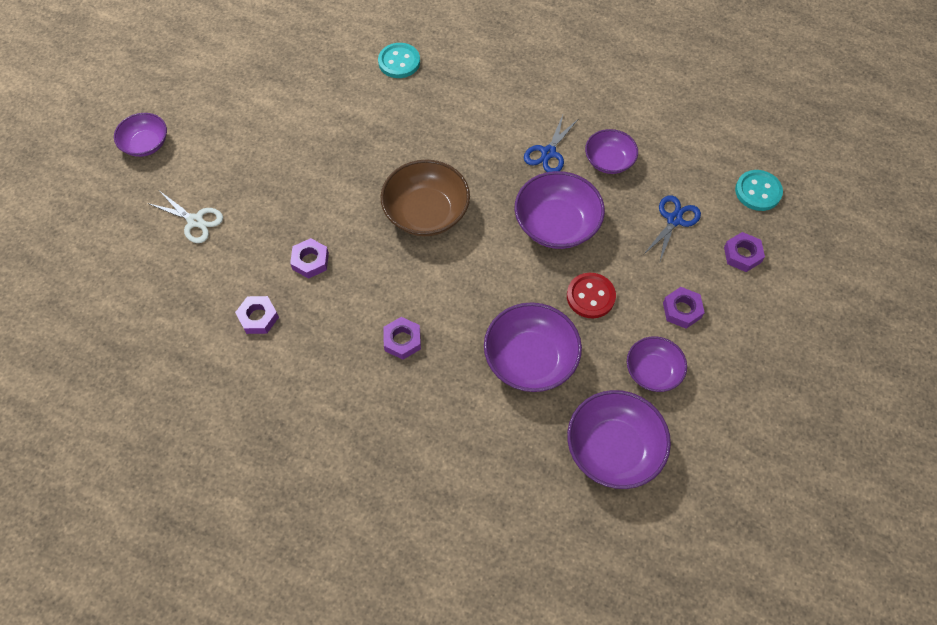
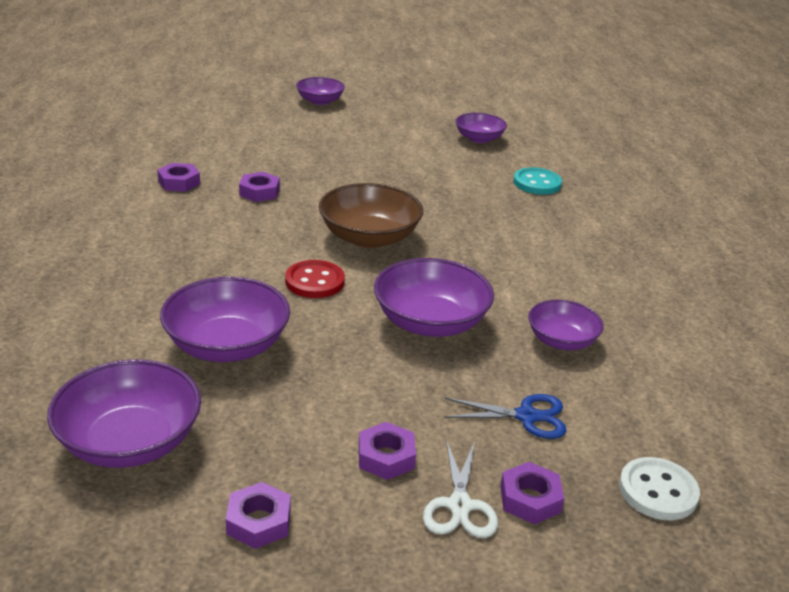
camera: 60 degrees right, 30 degrees down
(195, 221) = (260, 135): white scissors -> white scissors (460, 506)
(402, 340) = (200, 259): purple nut -> purple nut (259, 521)
(548, 153) = (525, 294): blue scissors -> none
(590, 296) = (347, 371): red button -> red button (314, 281)
(653, 371) = (269, 451): purple bowl -> purple bowl (479, 139)
(758, 191) = (658, 491): turquoise button -> white button

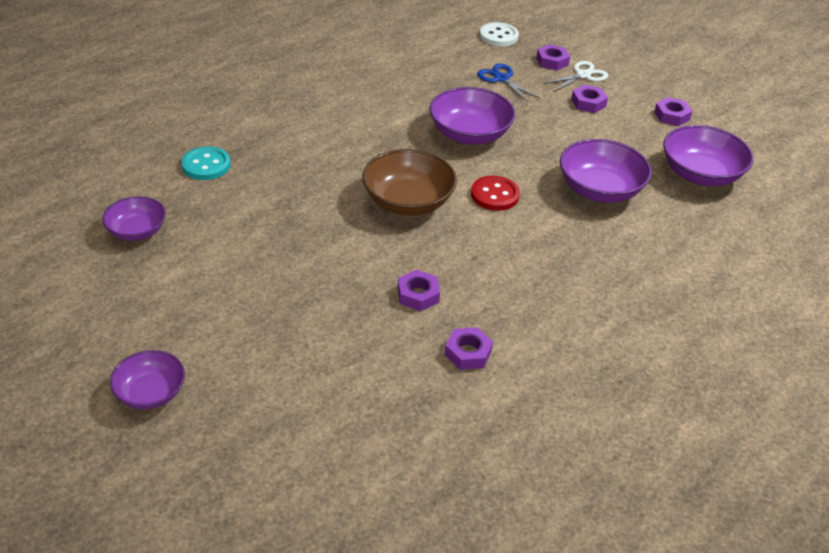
camera: 130 degrees left, 10 degrees up
(561, 341) = (421, 88): purple bowl -> none

